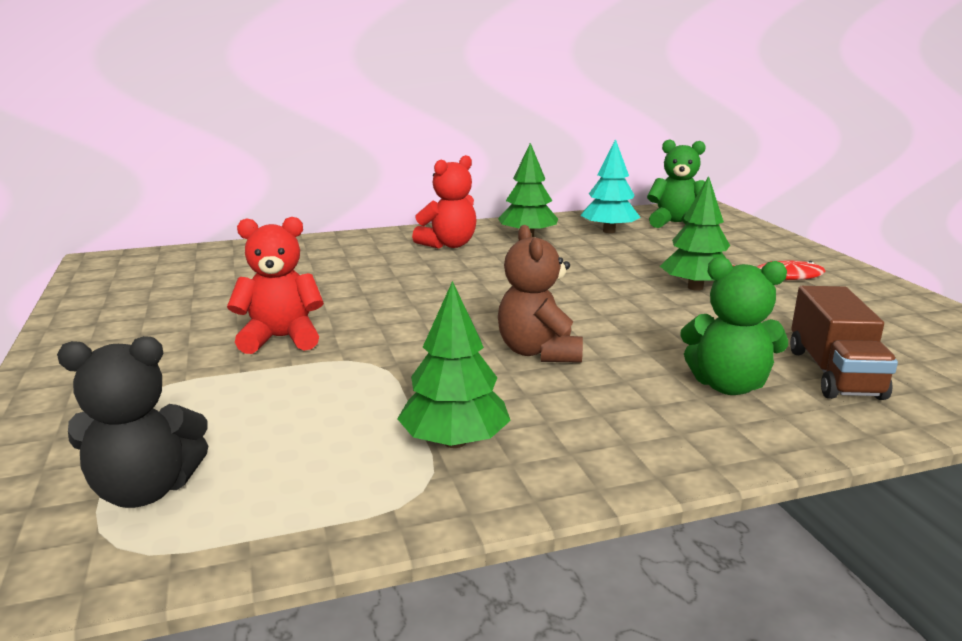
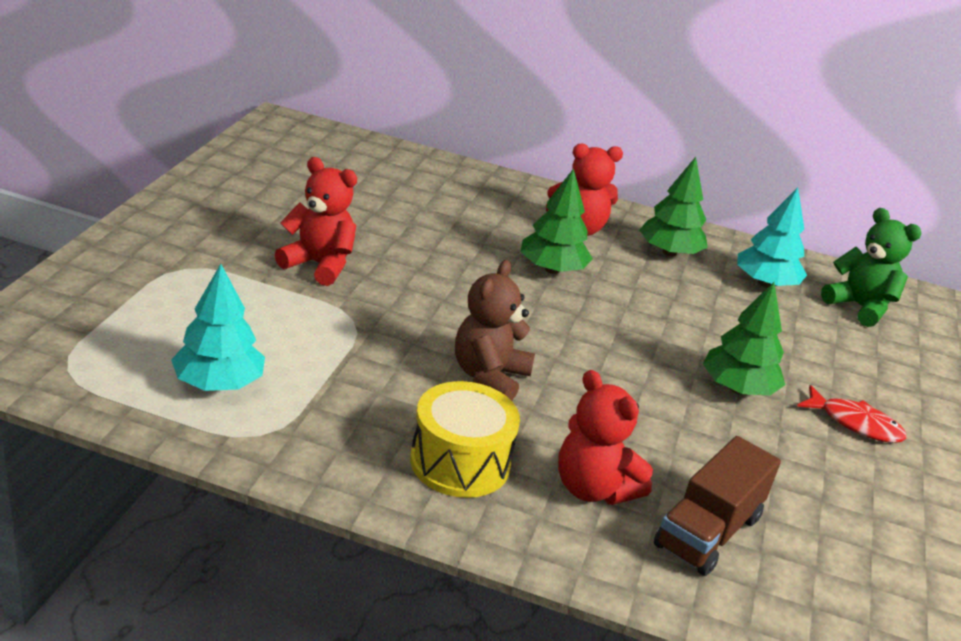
camera: 30 degrees right, 10 degrees up
(145, 490) = (114, 343): black teddy bear -> none
(316, 469) = (218, 383): none -> turquoise tree
(455, 441) = (325, 414): green tree -> green tree (552, 269)
(617, 419) = (460, 462): none -> yellow drum
(728, 386) = (593, 488): green teddy bear -> red teddy bear

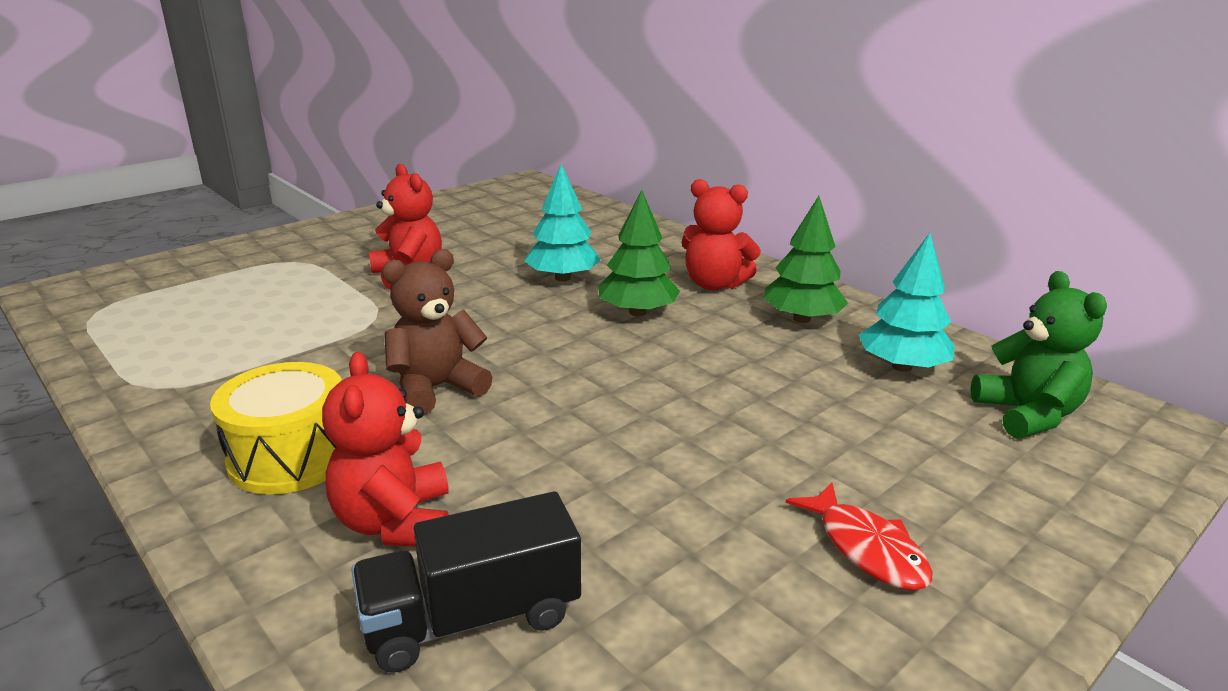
camera: 35 degrees right, 5 degrees down
(218, 383) = (187, 342): turquoise tree -> turquoise tree (562, 278)
(708, 532) = (472, 618): brown truck -> black truck
(737, 388) = (727, 465): green tree -> none

